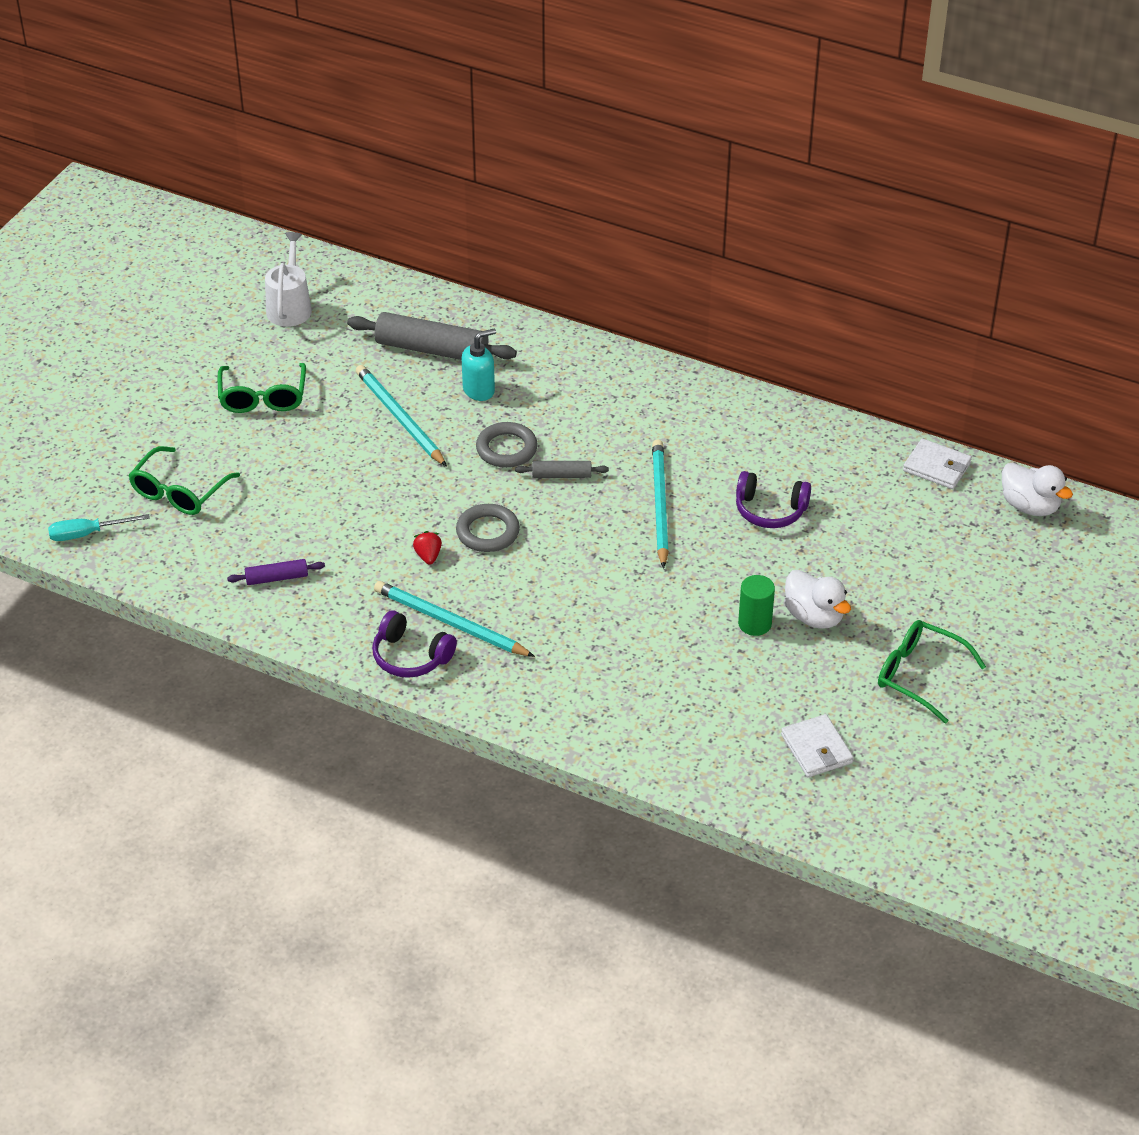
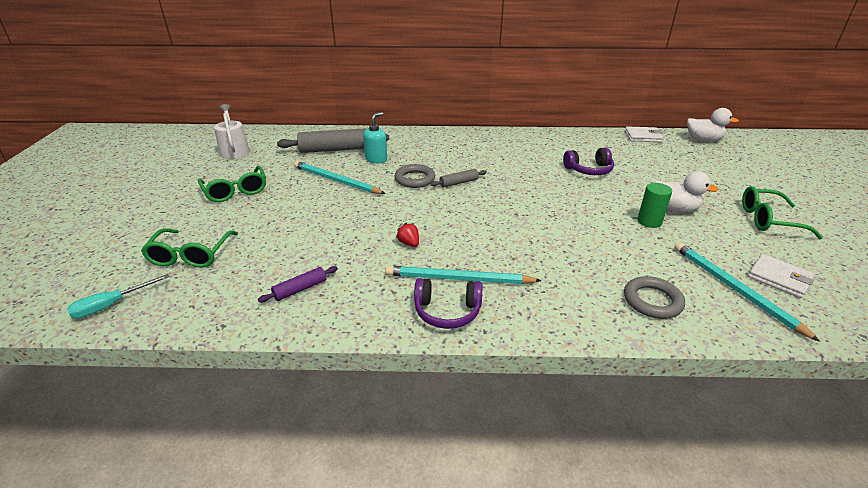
camera: 25 degrees left, 10 degrees down
(488, 532) = (438, 220): grey ring -> grey ring (652, 301)
(659, 504) = (528, 182): turquoise pencil -> turquoise pencil (734, 289)

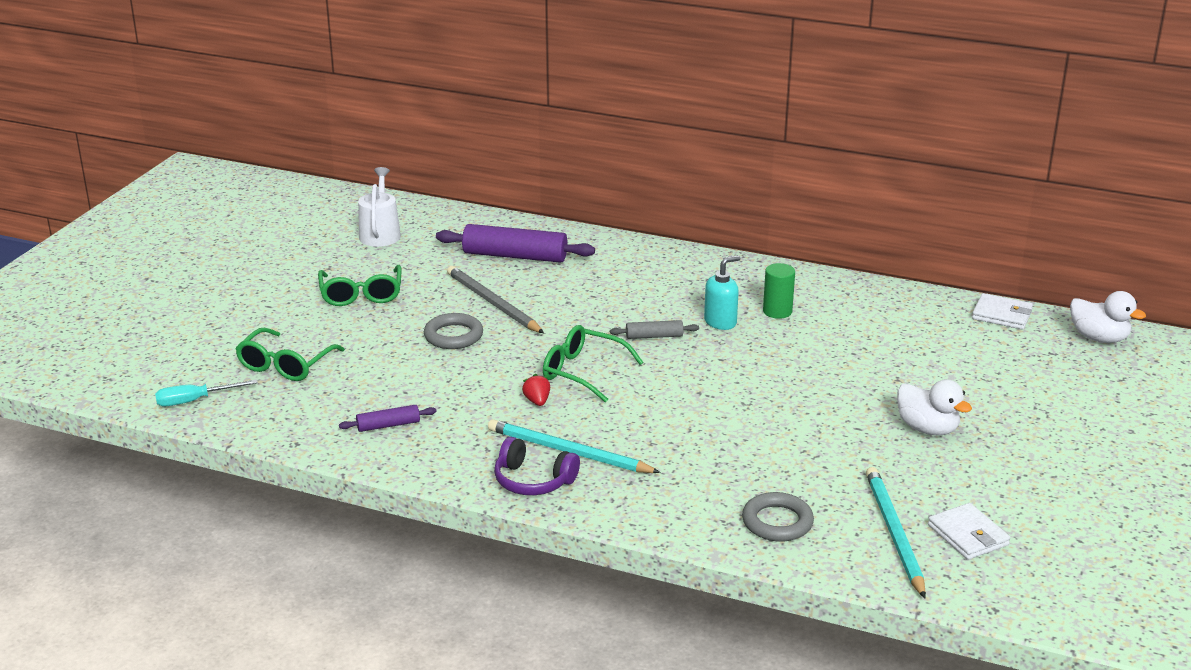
camera: 20 degrees right, 5 degrees down
(335, 150) = (515, 256): grey rolling pin -> purple rolling pin
(336, 180) = (493, 303): turquoise pencil -> grey pencil
(376, 159) = (563, 281): turquoise soap dispenser -> turquoise soap dispenser (720, 322)
(415, 179) = (598, 320): grey ring -> grey ring (453, 336)
(589, 170) = (858, 352): purple headphones -> none
(649, 221) = (871, 437): green cylinder -> green cylinder (777, 311)
(768, 220) = (1047, 469): green glasses -> green glasses (582, 372)

